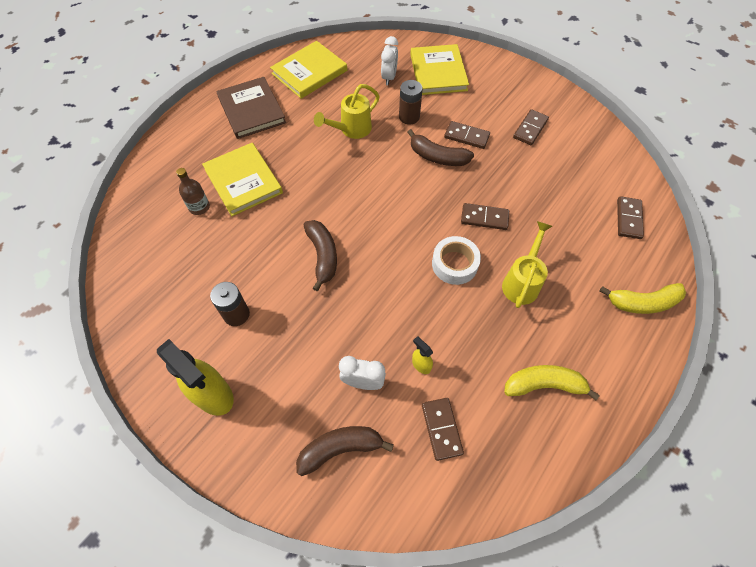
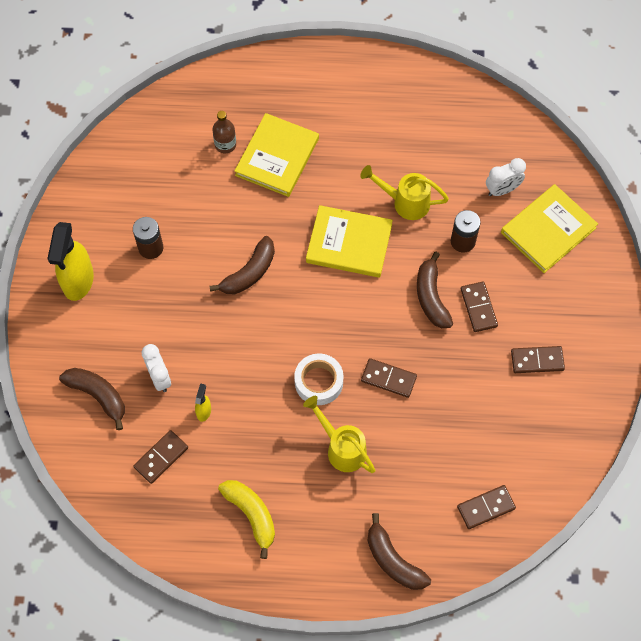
camera: 55 degrees right, 5 degrees up
(251, 110) = (361, 102): brown book -> none
(309, 72) = (449, 115): yellow book -> yellow book (349, 243)
(484, 218) = (388, 379): brown domino -> brown domino turned 45 degrees counterclockwise
(522, 281) = (341, 447): yellow watering can -> yellow watering can turned 120 degrees counterclockwise
(642, 303) = (393, 560): yellow banana -> brown banana

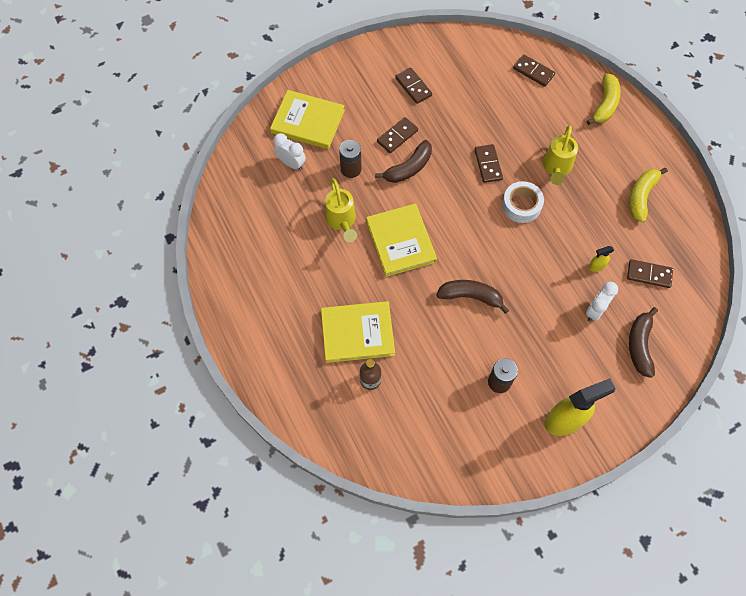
camera: 120 degrees left, 0 degrees up
(393, 560) = (605, 104): brown banana -> yellow banana

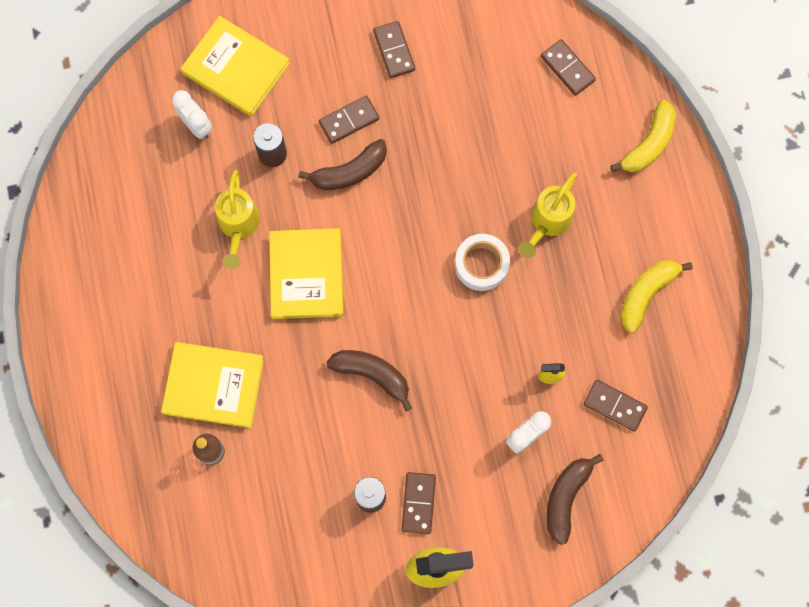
camera: 15 degrees right, 10 degrees up
(488, 164) = (457, 194): brown domino -> brown domino (418, 503)

